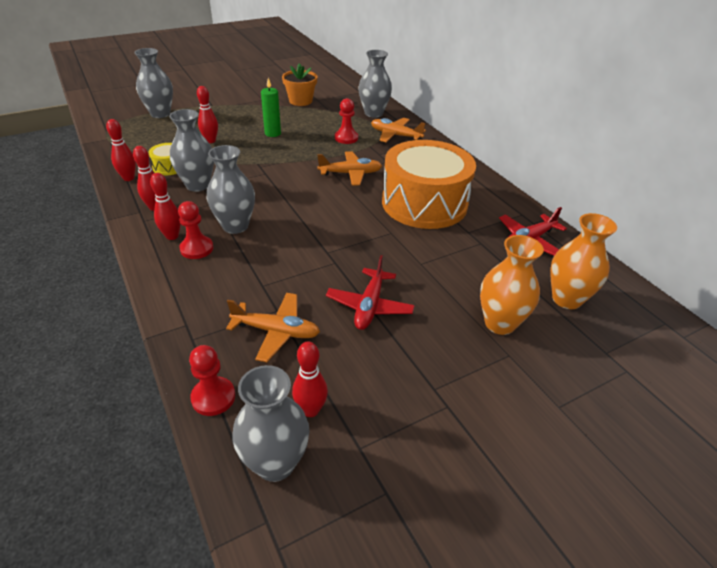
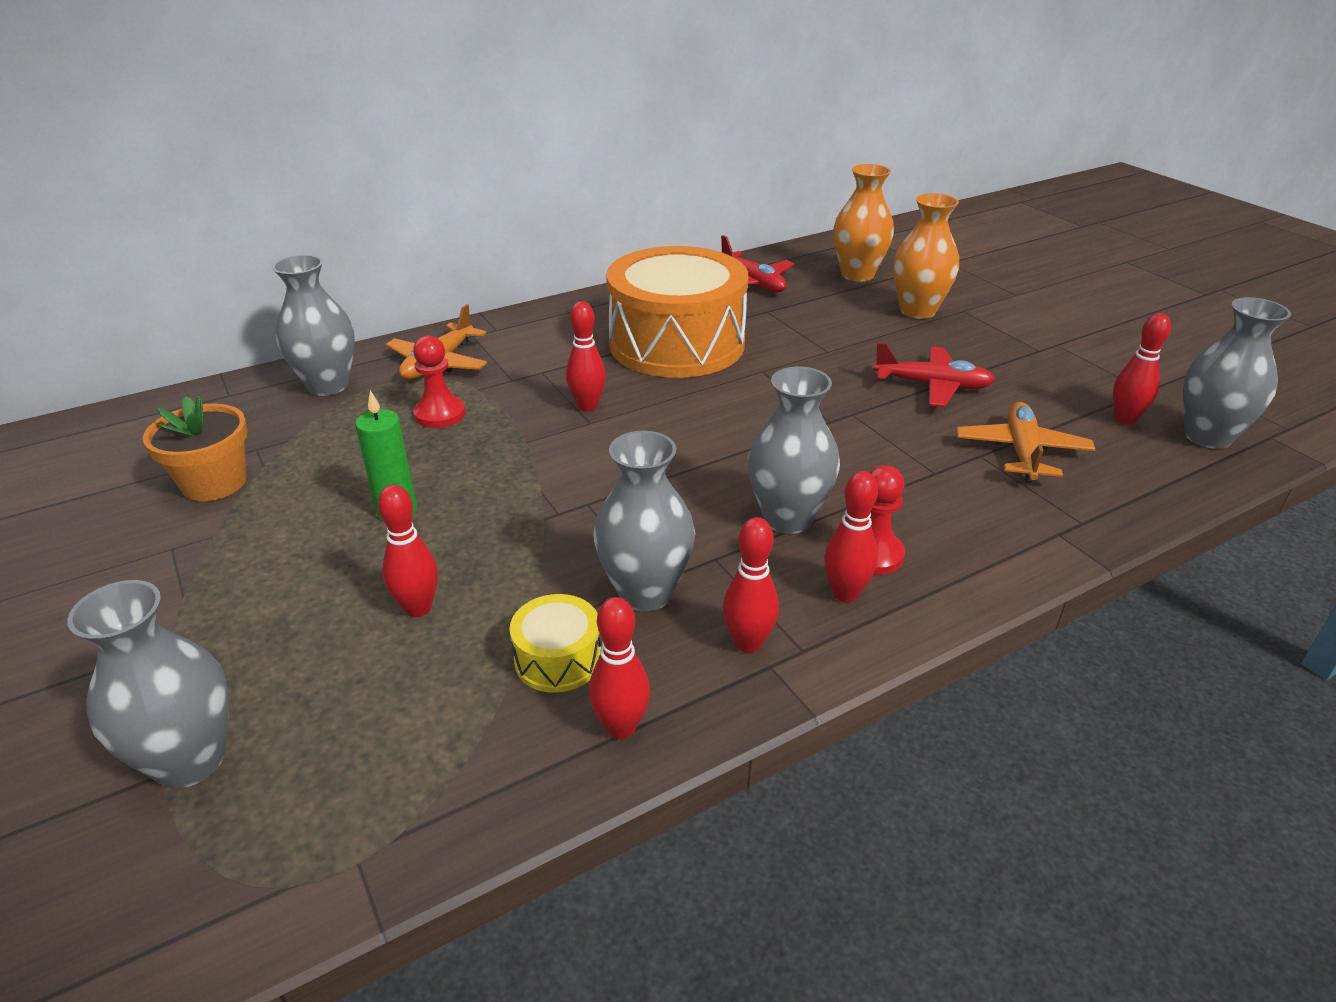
camera: 90 degrees left, 5 degrees down
(213, 397) = (1162, 488): red pawn -> none
(350, 174) = (587, 406): orange plane -> red bowling pin

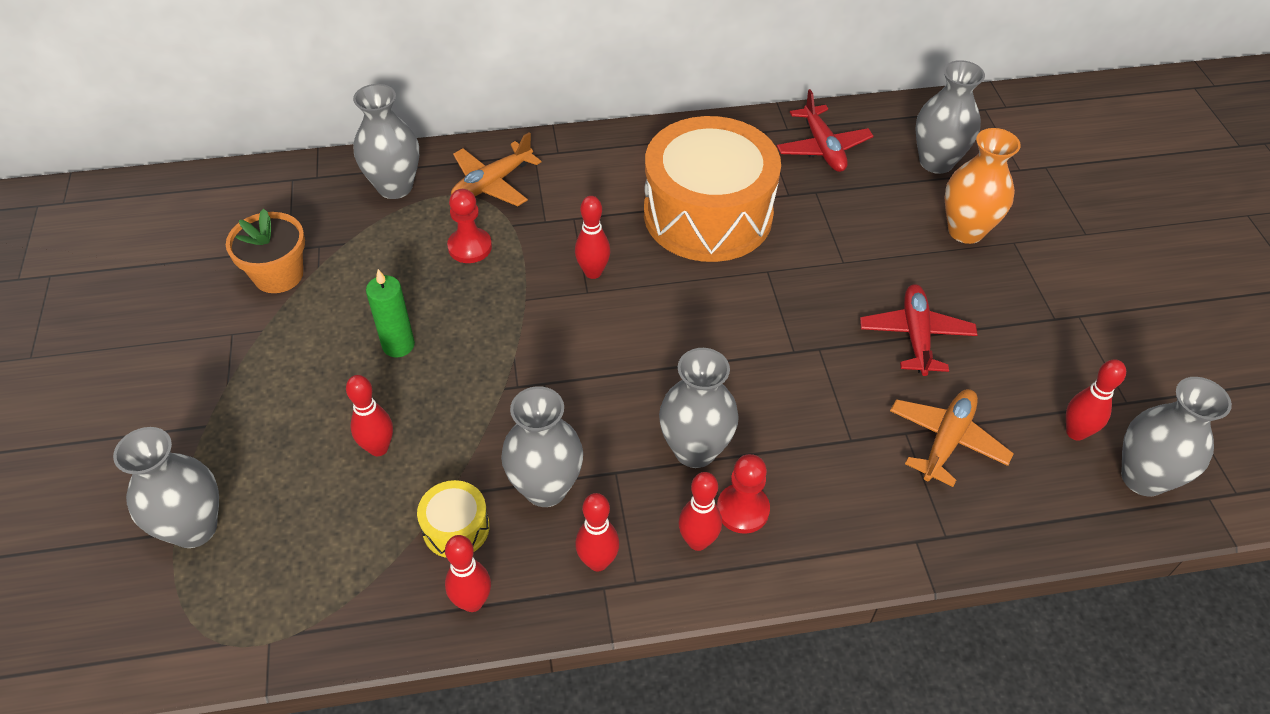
camera: 20 degrees right, 15 degrees up
(857, 274) = (936, 162): orange vase -> grey vase
(932, 386) = (915, 336): red plane -> red plane turned 120 degrees counterclockwise

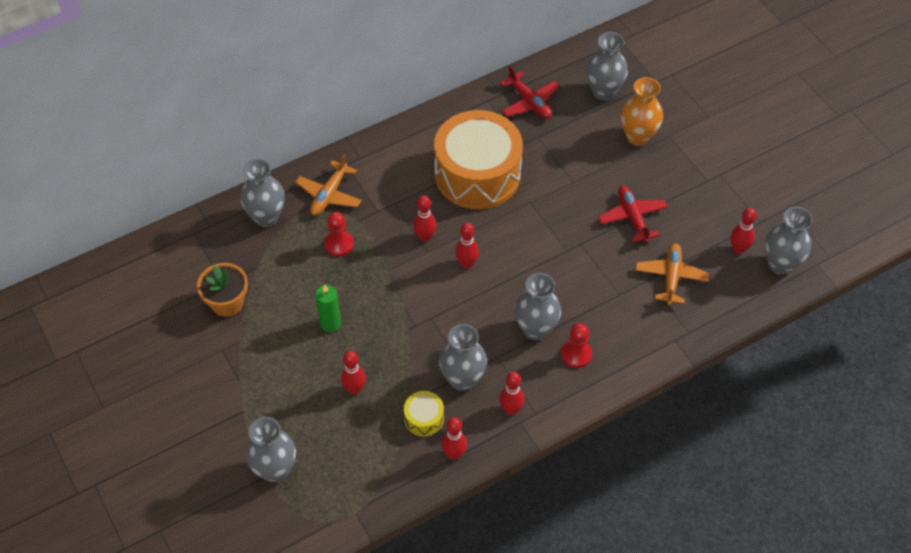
camera: 20 degrees left, 5 degrees up
(697, 541) = (559, 380): red bowling pin -> red bowling pin (466, 263)

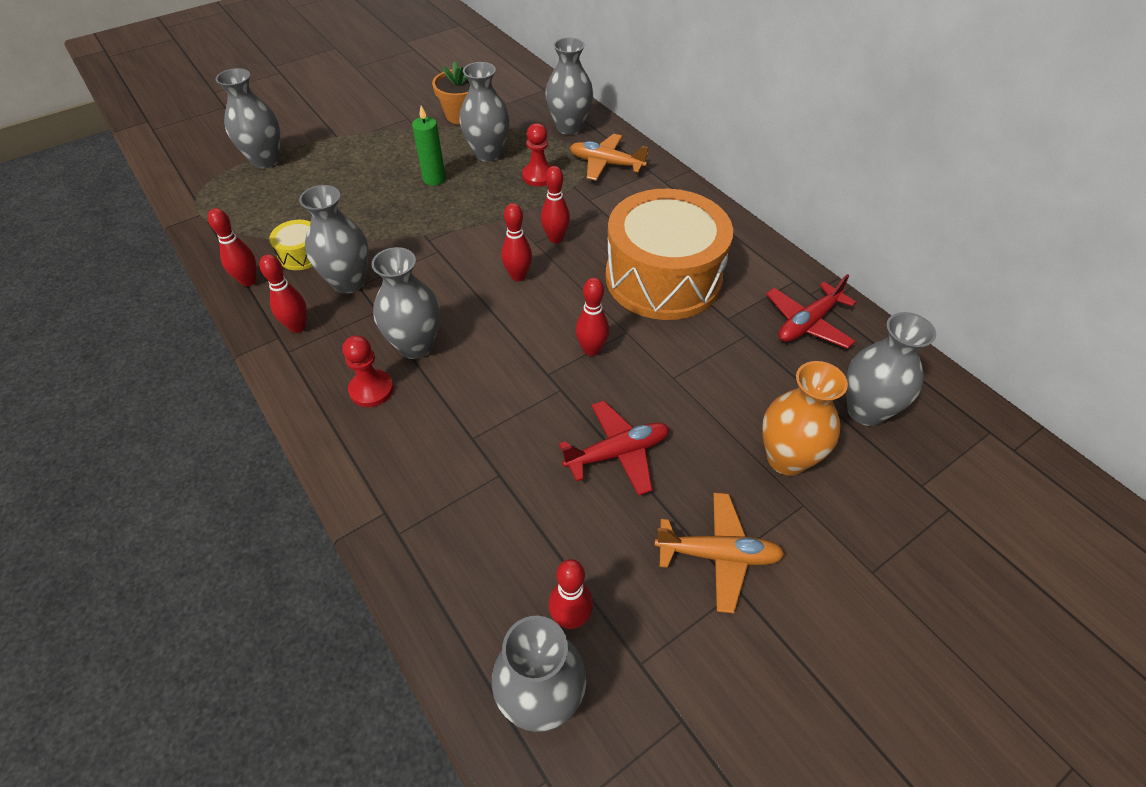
camera: 85 degrees right, 5 degrees down
(297, 281) = (488, 153): none -> grey vase
(354, 389) = (349, 202): red bowling pin -> red bowling pin (591, 350)
(671, 277) = (504, 508): orange plane -> orange plane (718, 555)

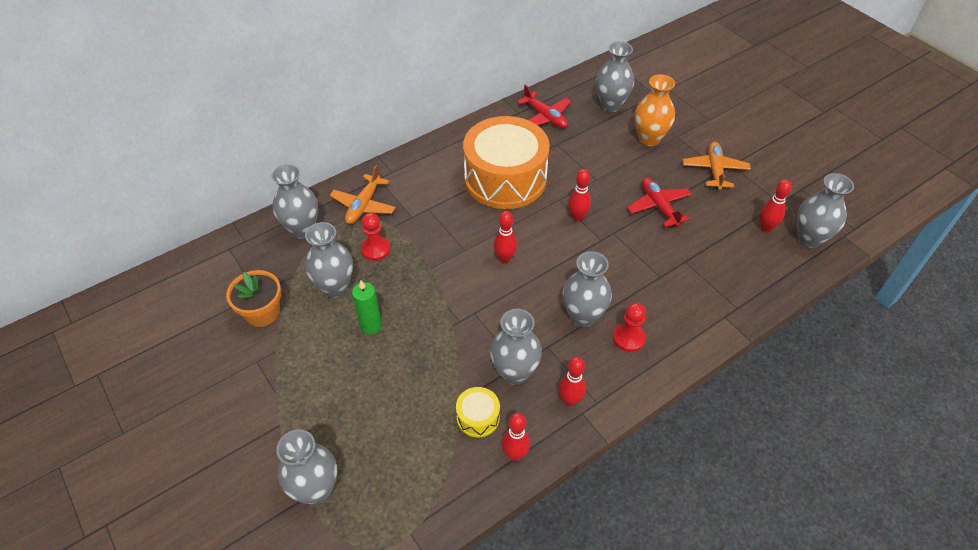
camera: 90 degrees left, 0 degrees up
(555, 238) = (460, 237): red bowling pin -> none

